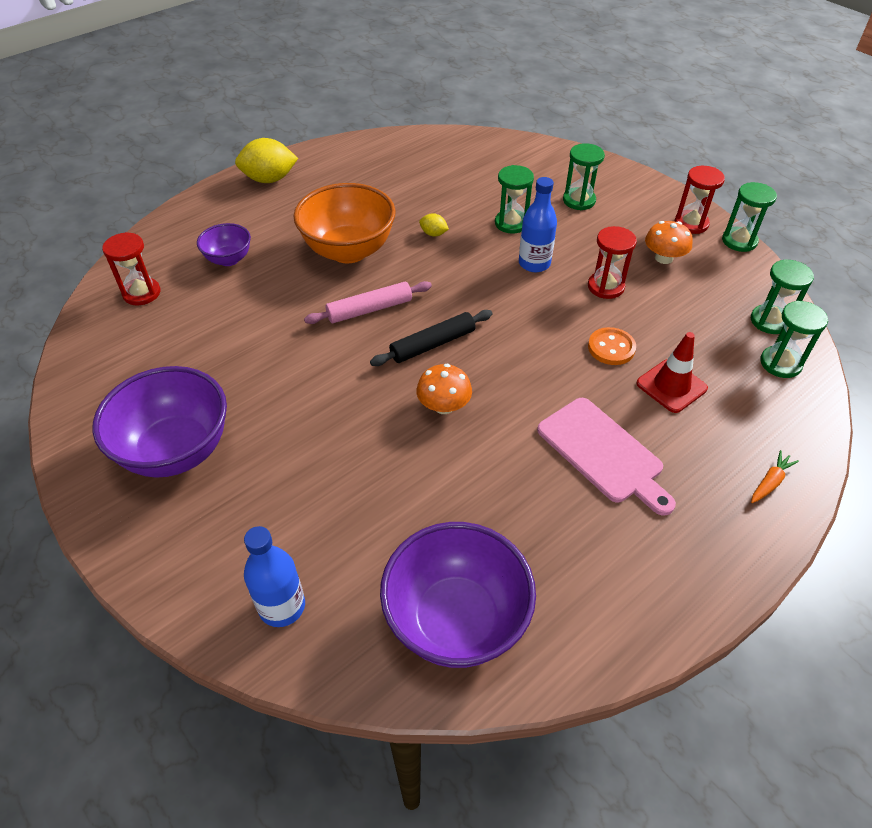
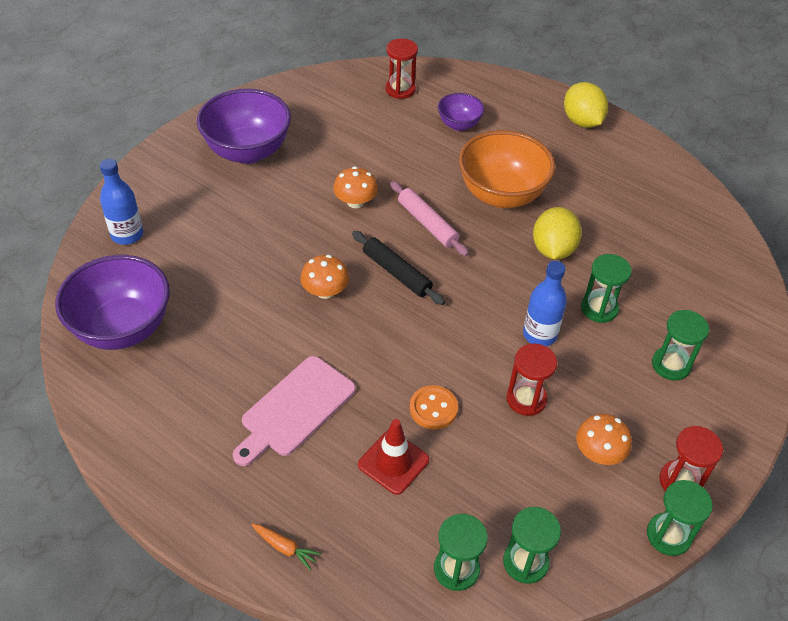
camera: 75 degrees right, 0 degrees up
(314, 360) = (355, 202): none -> orange mushroom
(433, 234) = (553, 249): yellow lemon -> yellow lemon, size x2.07

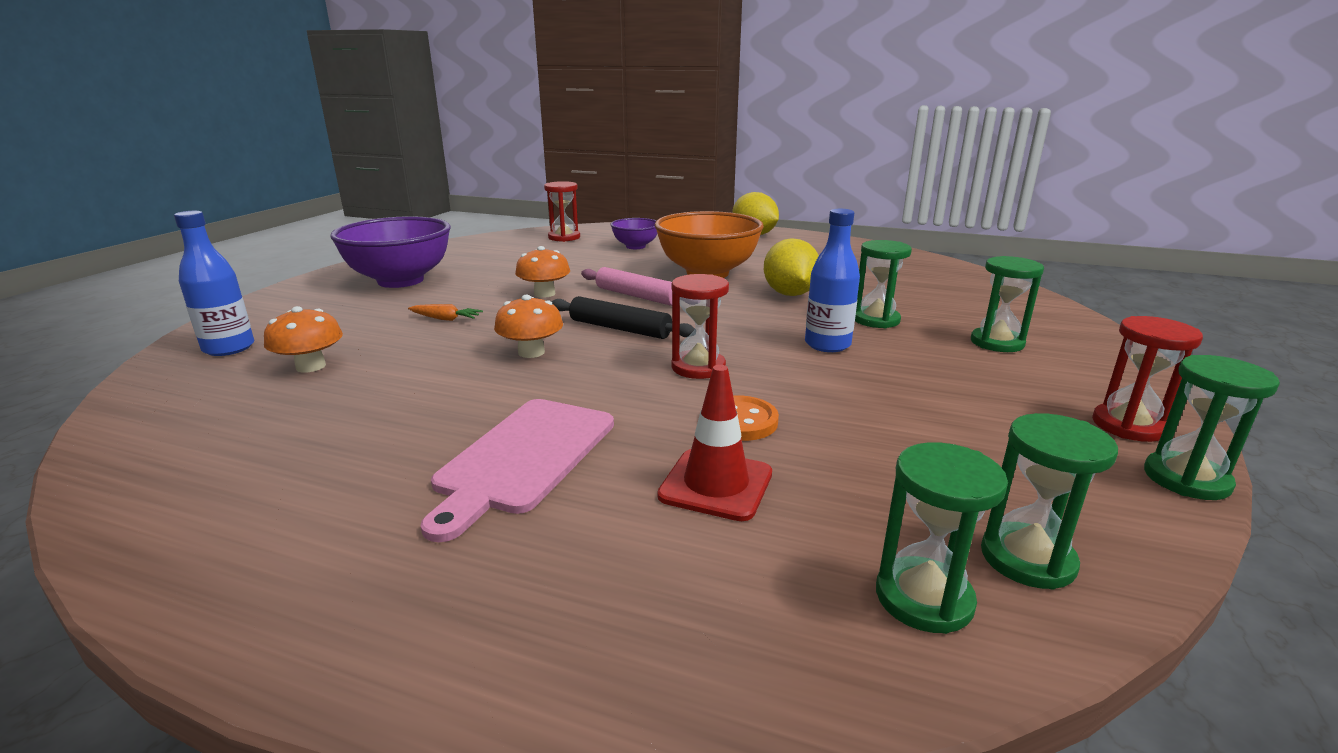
camera: 15 degrees left, 25 degrees down
(123, 328) = (207, 425): purple bowl -> none
(285, 548) = (567, 649): orange carrot -> orange carrot (445, 319)
(526, 399) = (858, 392): red hourglass -> red hourglass (698, 367)
(599, 452) = (998, 420): orange mushroom -> orange mushroom (311, 366)

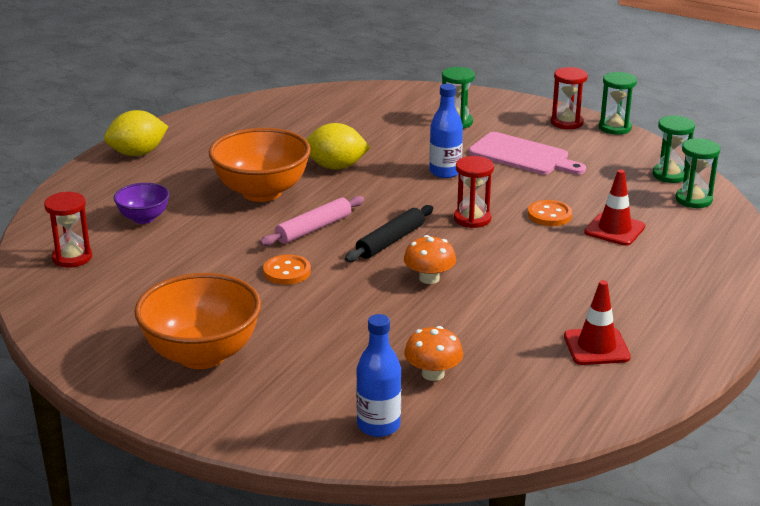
camera: 80 degrees left, 5 degrees up
(312, 472) = (596, 347): none -> red traffic cone
(400, 281) = (202, 354): purple bowl -> orange bowl
(445, 319) = (339, 319): orange carrot -> none
(523, 458) = (585, 280): pink cutting board -> pink cutting board (523, 155)
(544, 294) = (287, 272): orange mushroom -> orange button
(876, 320) = (404, 148): green hourglass -> none

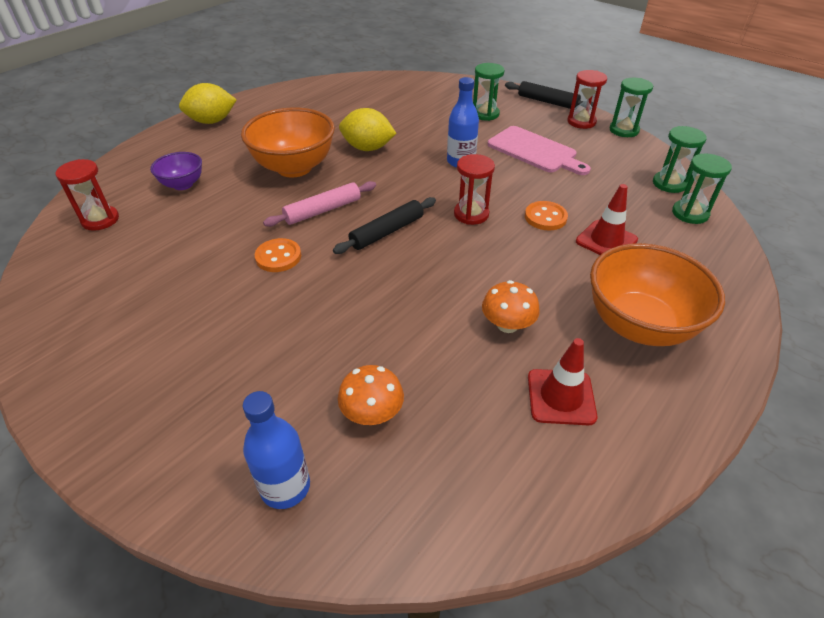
camera: 10 degrees right, 15 degrees up
(202, 354) = (151, 352): orange bowl -> orange bowl (639, 325)
(429, 278) = (409, 280): orange mushroom -> orange mushroom (507, 324)
(524, 104) = (547, 102): none -> black rolling pin

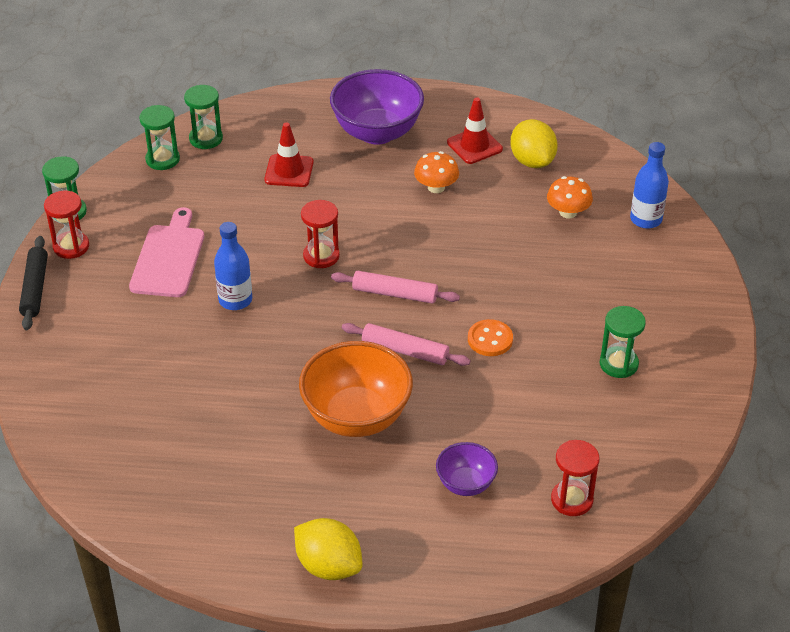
camera: 125 degrees left, 0 degrees up
(367, 148) = (268, 382): yellow lemon -> yellow lemon (532, 161)
(387, 232) = (395, 294): black rolling pin -> pink rolling pin
(485, 114) = (108, 326): green hourglass -> green hourglass (618, 364)
(545, 217) = (285, 212): orange button -> none
(639, 325) = (377, 132): orange bowl -> purple bowl

